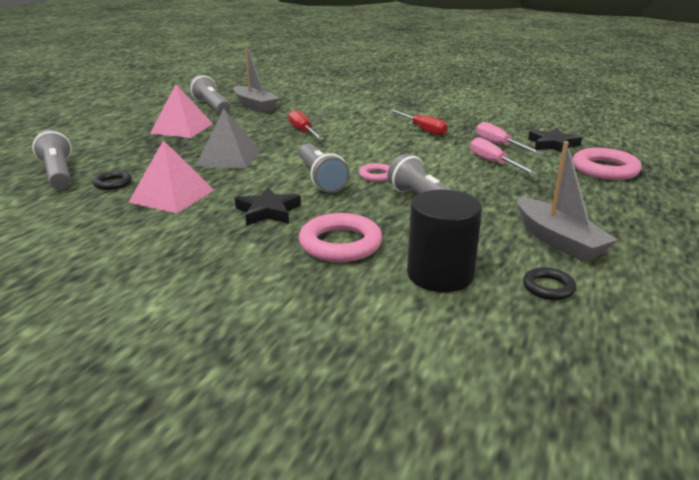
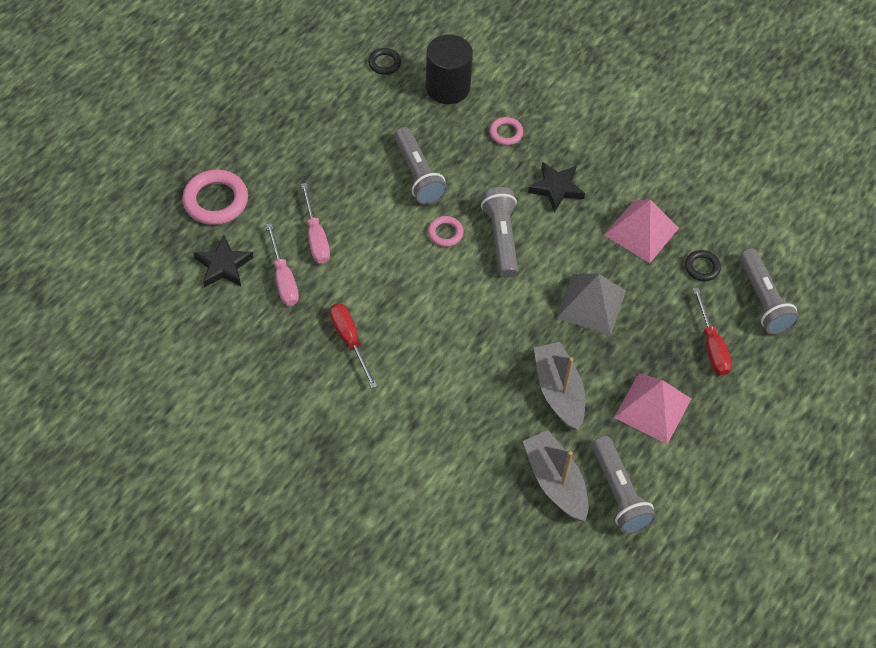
camera: 170 degrees left, 30 degrees up
(303, 131) = (499, 365): red screwdriver -> red screwdriver (711, 345)
(340, 244) = (506, 133): pink ring -> pink ring, size x0.54
(558, 240) = (343, 106): grey boat -> grey boat (558, 392)

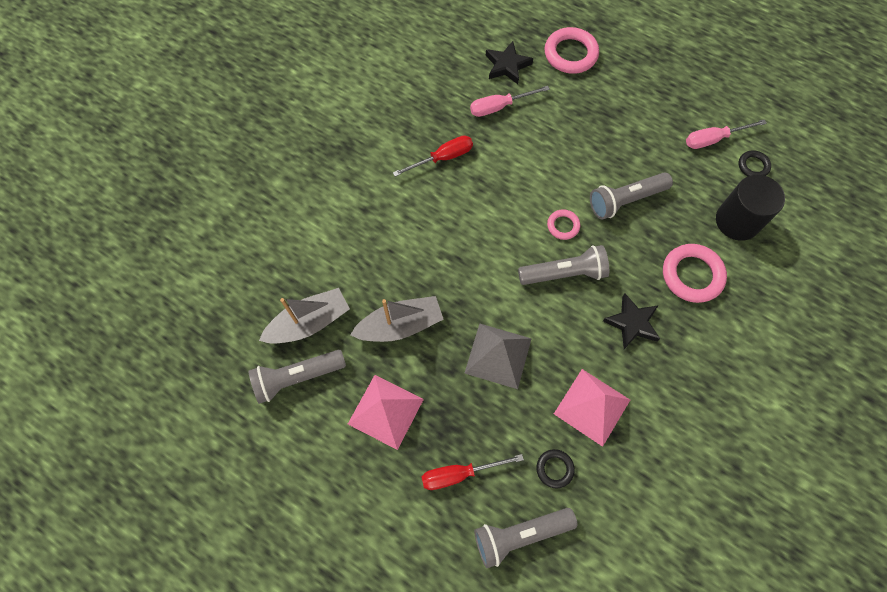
camera: 90 degrees right, 10 degrees up
(316, 237) = (544, 126): pink screwdriver -> pink screwdriver (713, 139)
(506, 133) = (692, 275): pink ring -> pink ring, size x1.84

